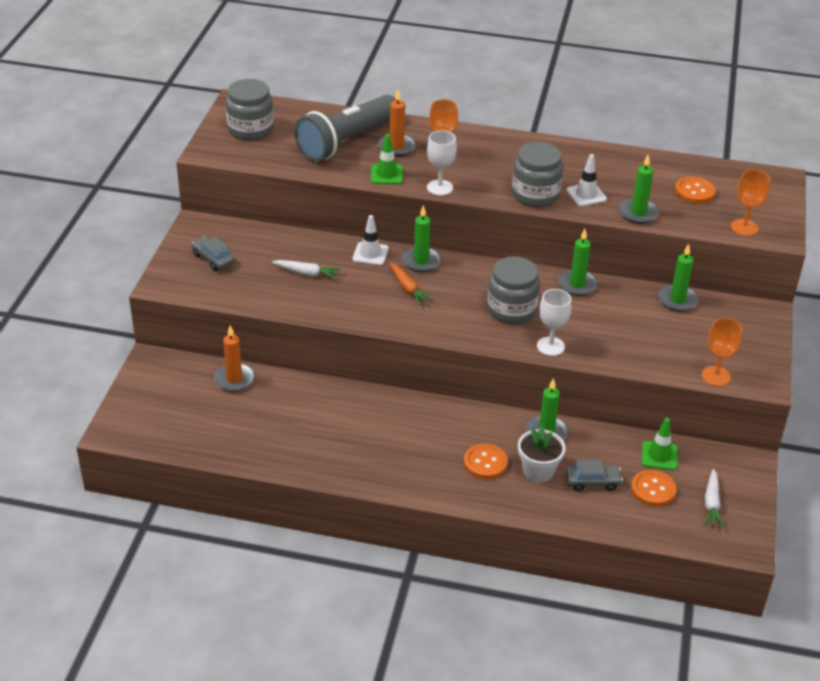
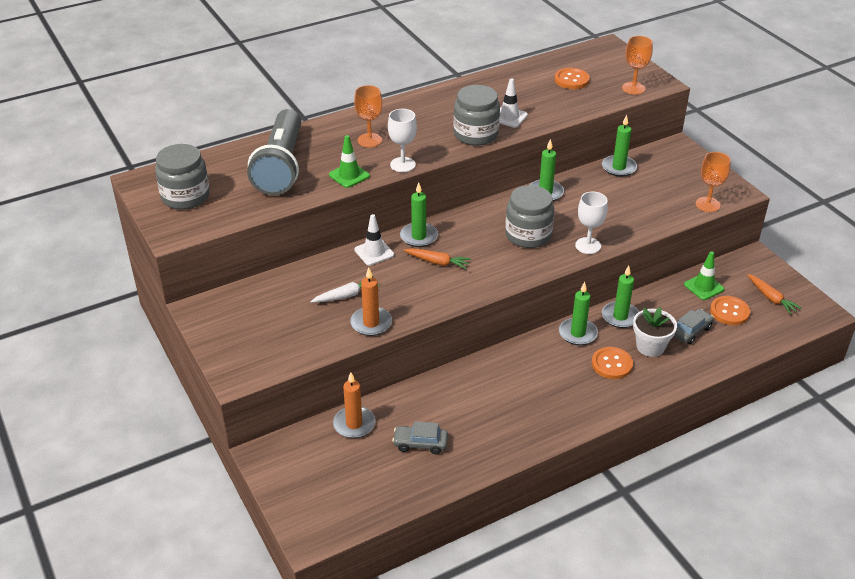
camera: 40 degrees left, 0 degrees up
(213, 259) = (253, 329): grey car -> grey car (420, 444)
(396, 147) = (326, 151): orange candle -> orange candle (371, 323)
(638, 213) = (559, 112): green candle -> green candle (577, 333)
(711, 503) = (771, 298): white carrot -> orange carrot

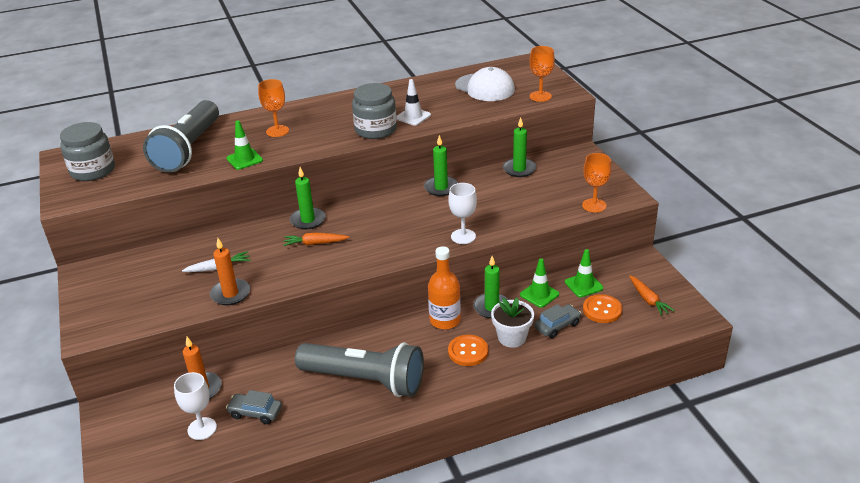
camera: 10 degrees right, 5 degrees down
(374, 252) = (261, 232): white traffic cone -> none
(402, 165) = (297, 152): white goblet -> white goblet (202, 428)
(437, 262) = (315, 243): orange carrot -> orange carrot turned 150 degrees clockwise
(519, 402) = (365, 380): none -> grey flashlight
(528, 235) = (410, 224): grey jar -> none
(571, 80) = (485, 88): orange button -> white cap
(577, 333) = (445, 320): green candle -> orange bottle
(663, 299) = (539, 294): none -> green traffic cone

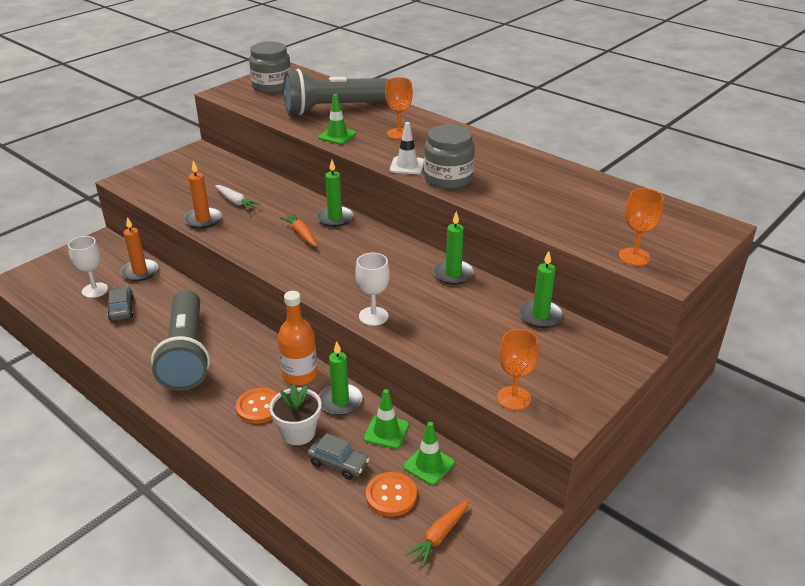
camera: 60 degrees right, 0 degrees up
(413, 117) = (496, 190): white traffic cone -> white traffic cone (407, 166)
(485, 88) = (610, 214): white cap -> none

